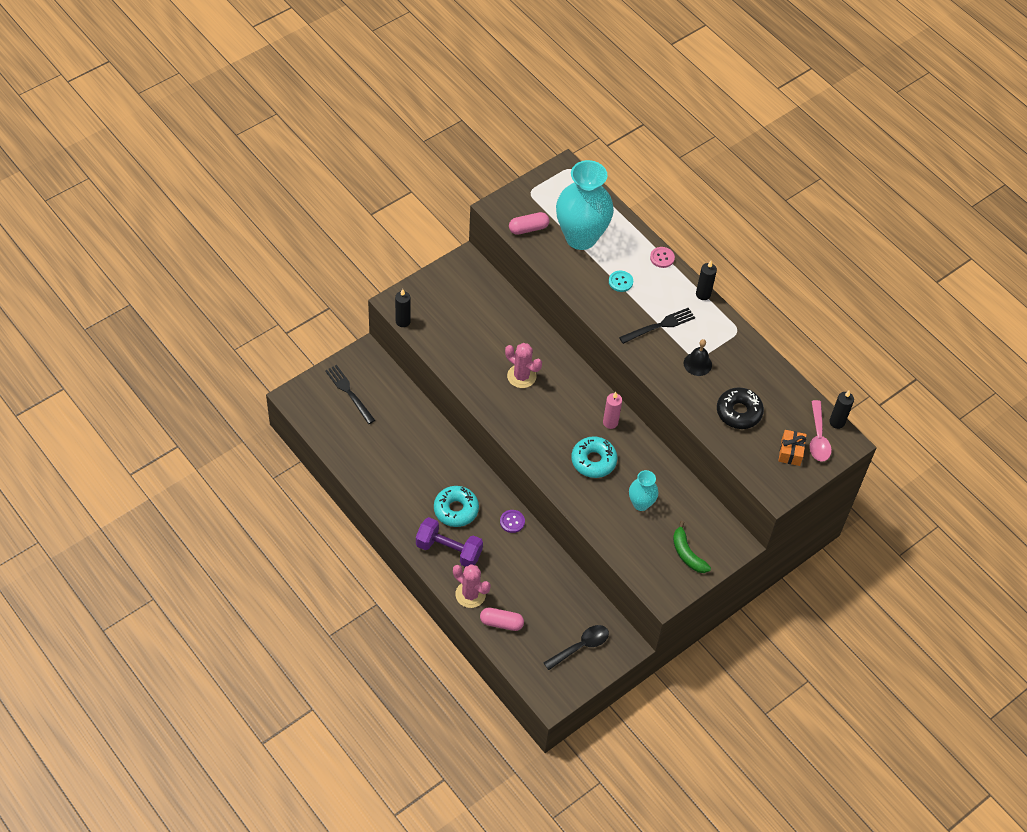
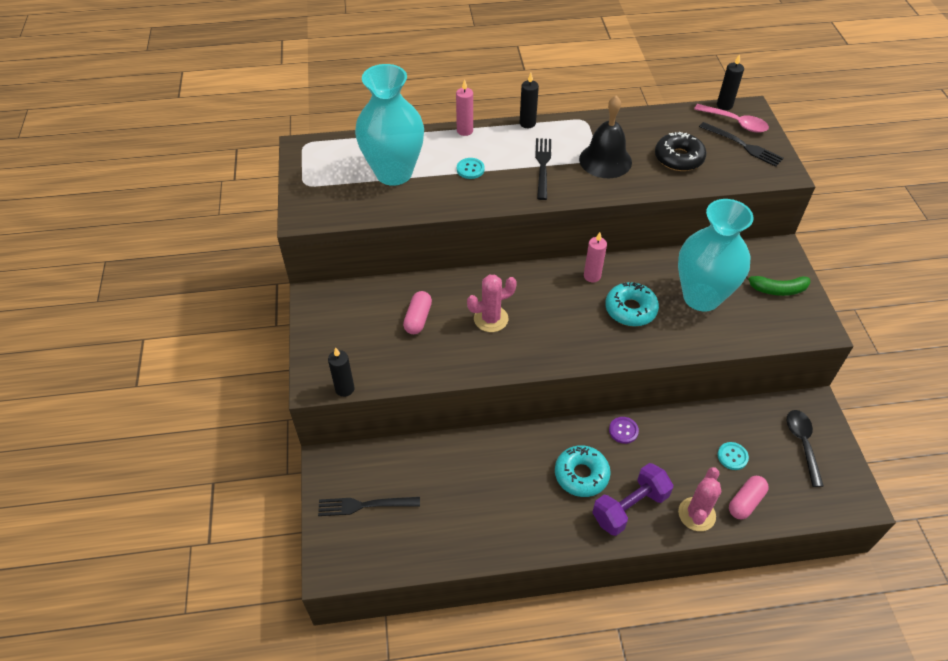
camera: 55 degrees left, 5 degrees down
(470, 594) = (696, 514): pink cactus -> pink cactus turned 45 degrees counterclockwise
(528, 228) = (349, 205): pink capsule -> pink capsule (418, 318)
(536, 602) = (732, 456): none -> turquoise button
(641, 504) = (701, 297): turquoise vase -> turquoise vase, size x2.04
(662, 258) = (465, 131): pink button -> pink candle
(697, 364) = (605, 160): black bell -> black bell, size x1.68
(790, 452) = (743, 145): orange gift -> black fork

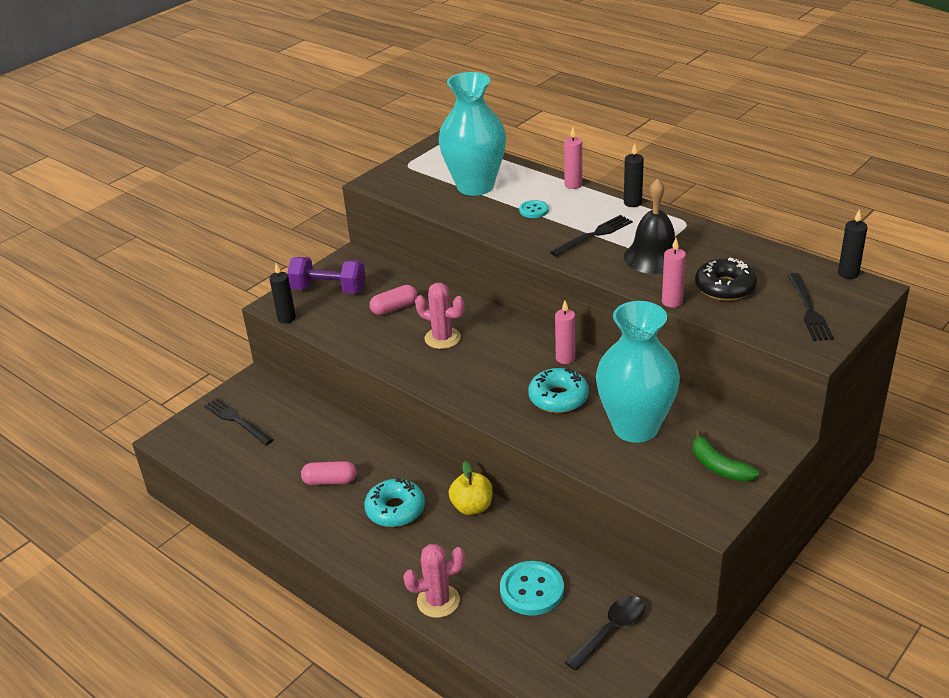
camera: 50 degrees right, 15 degrees down
(623, 430) = (472, 507): purple button -> yellow apple
(629, 507) = (396, 556): purple dumbbell -> purple dumbbell (329, 290)
(666, 189) = (672, 302): none -> pink candle
(732, 456) = (532, 590): turquoise button -> turquoise button, size x1.77
(735, 123) = (834, 291): pink spoon -> none
(745, 502) = (490, 626): pink capsule -> pink capsule (330, 481)

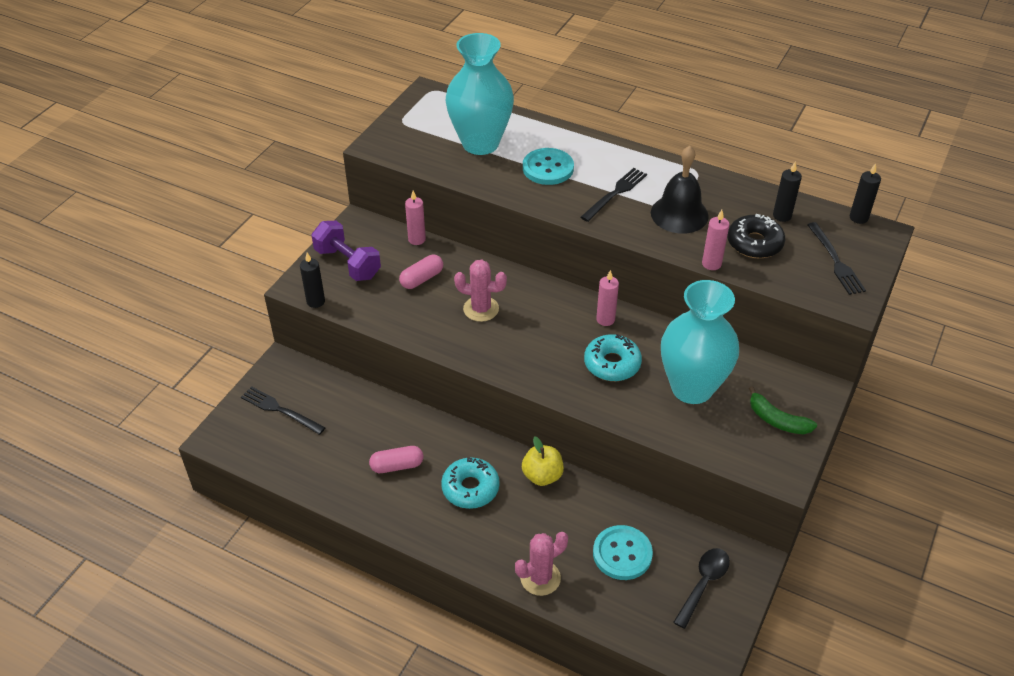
camera: 15 degrees left, 10 degrees up
(329, 290) = (348, 263): purple dumbbell -> purple dumbbell turned 45 degrees clockwise
(534, 210) = (548, 168): turquoise button -> turquoise button, size x1.77
(573, 185) = (576, 135): pink candle -> pink candle (417, 239)
(632, 203) = (640, 152): black candle -> black candle (782, 216)

